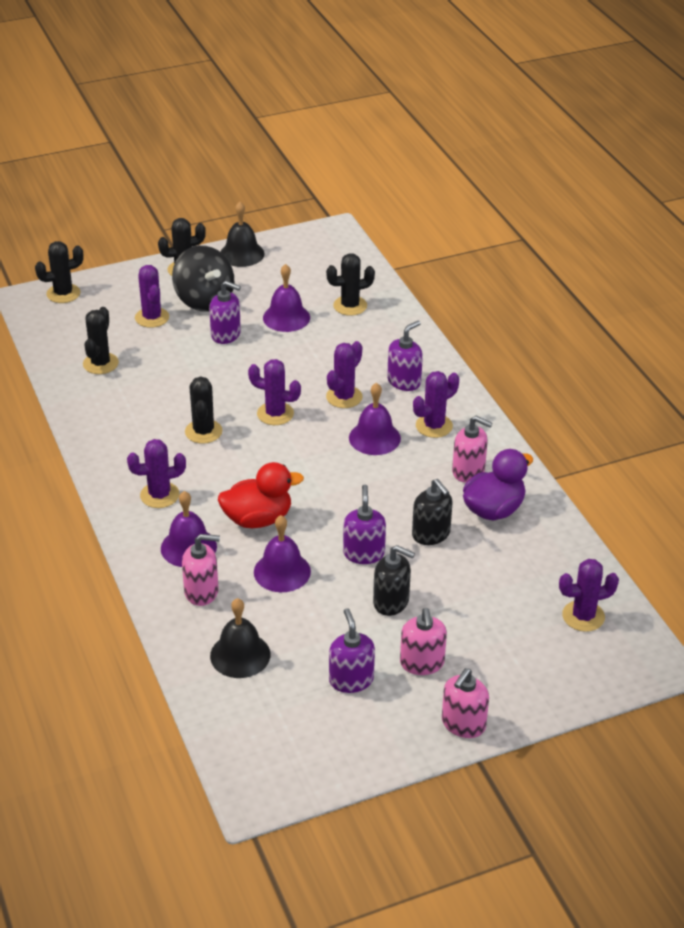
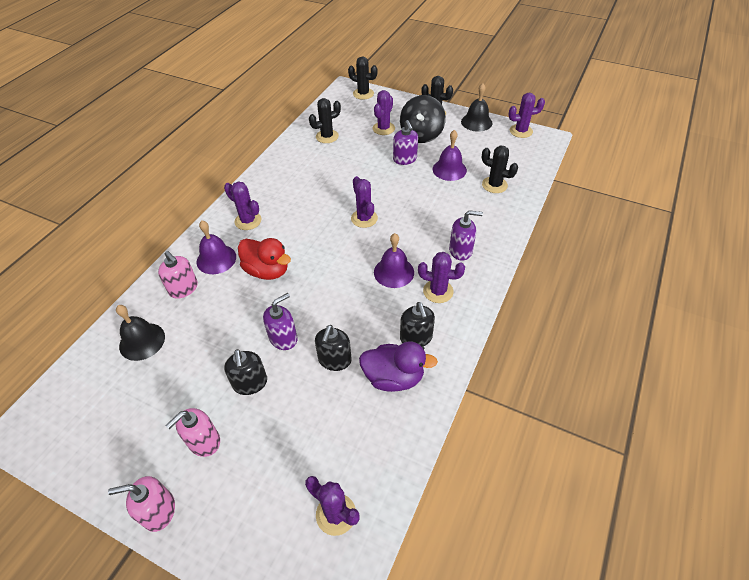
camera: 50 degrees right, 10 degrees up
(203, 432) = (317, 202): black cactus -> none
(282, 571) = (231, 311): purple bell -> none
(344, 397) = (413, 235): purple cactus -> purple cactus (521, 131)
(351, 680) = (159, 412): purple soap dispenser -> none
(468, 471) = (416, 338): pink soap dispenser -> black soap dispenser

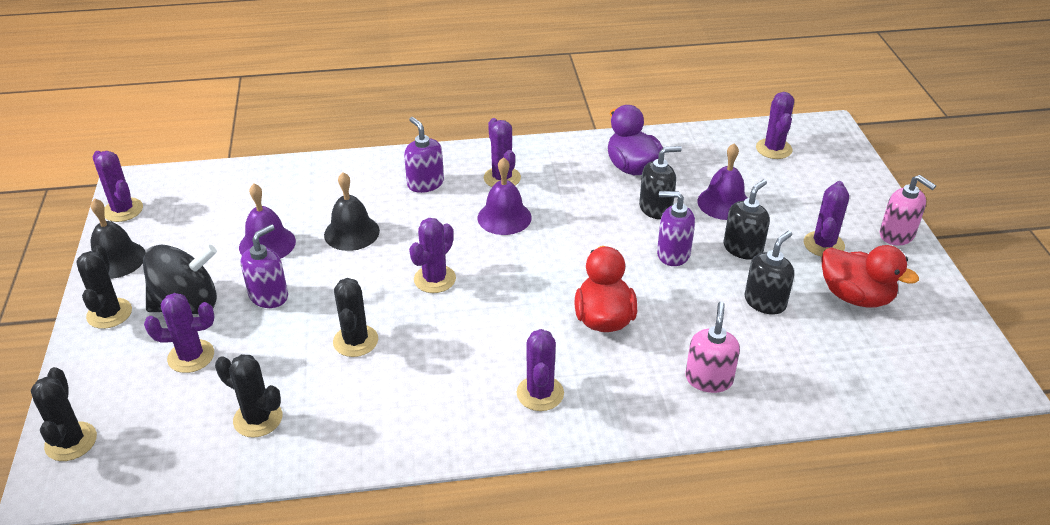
camera: 125 degrees left, 10 degrees down
(142, 341) = (806, 363): black bell -> black bell (351, 232)
(148, 415) = (855, 296): none -> red duck
(204, 441) = (823, 244): pink soap dispenser -> purple cactus
(216, 259) = (635, 380): purple bell -> purple bell (724, 203)
(416, 338) = (575, 171): black soap dispenser -> black soap dispenser (765, 302)
(494, 185) = (277, 196): black cactus -> black cactus (355, 341)

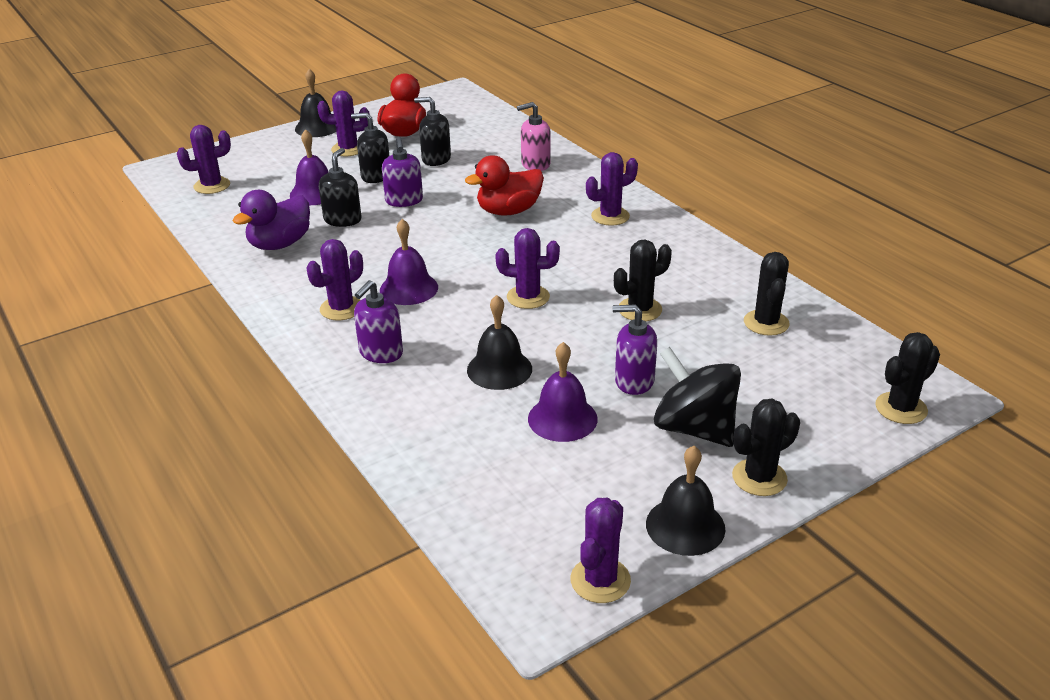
camera: 115 degrees left, 5 degrees down
(191, 356) = (749, 390): purple cactus -> none
(656, 208) = (343, 220): black soap dispenser -> black soap dispenser turned 60 degrees clockwise
(897, 235) = (317, 127): pink soap dispenser -> black bell

